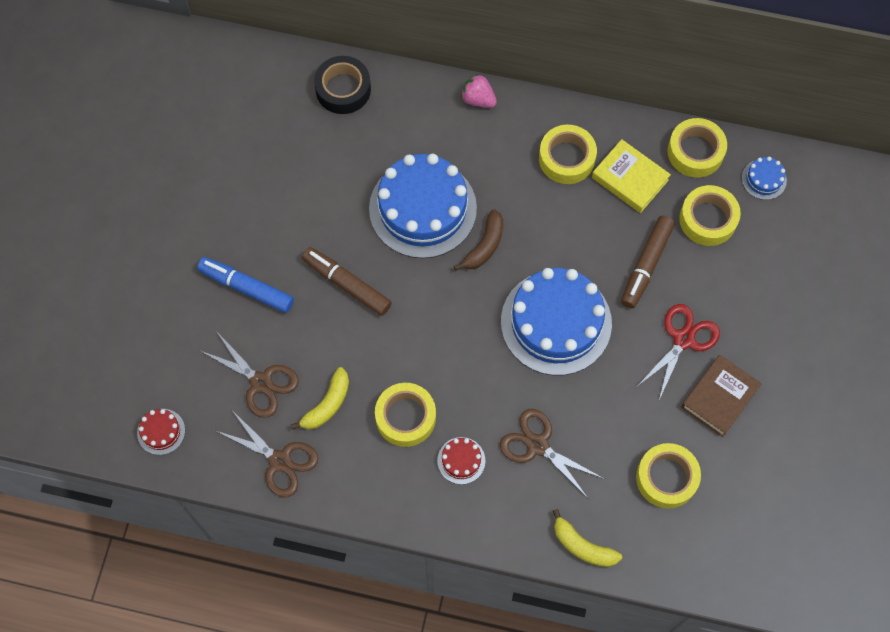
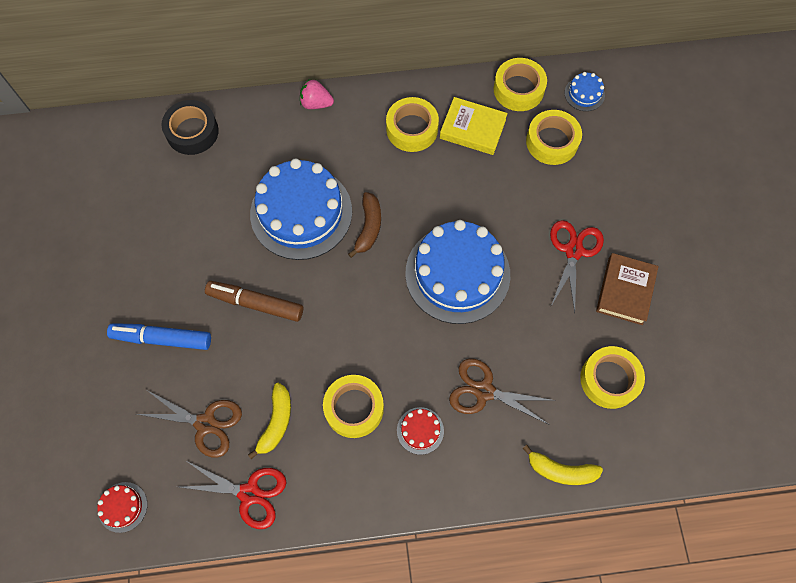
camera: 20 degrees left, 0 degrees up
(280, 461) = (249, 494): brown scissors -> red scissors
(646, 265) = (516, 197): brown marker -> none

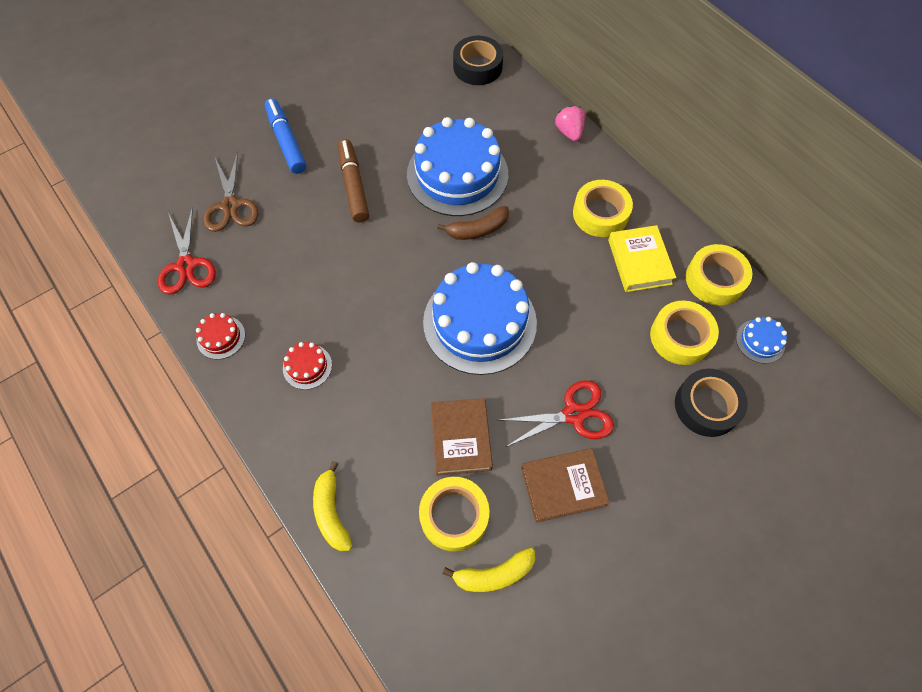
camera: 60 degrees right, 5 degrees down
(122, 507) = (137, 189): red cake -> red cake (221, 337)
(276, 422) = (257, 253): yellow banana -> yellow banana (494, 574)
(354, 408) = (300, 303): yellow tape -> none
(484, 391) = (375, 402): brown scissors -> none
(550, 342) = (461, 438): none -> brown book
(614, 160) = (706, 406): none -> black tape

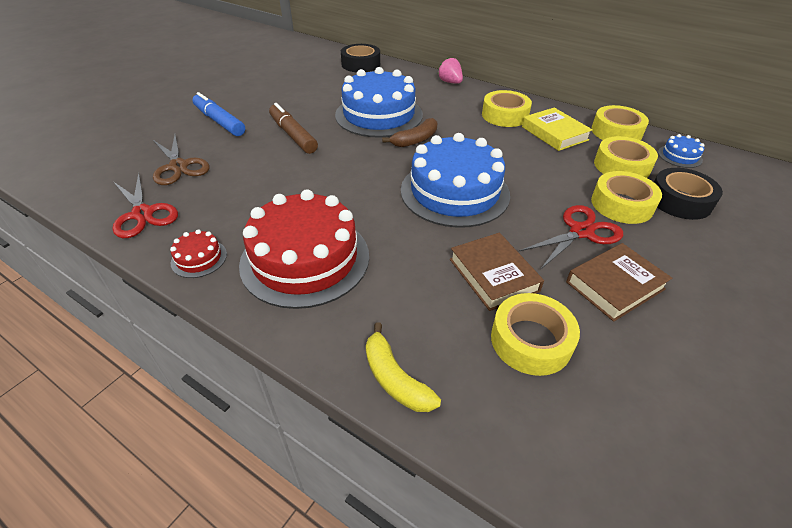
camera: 20 degrees left, 20 degrees down
(307, 366) = (305, 259): red cake -> red cake, size x2.39
(494, 574) = (609, 381): yellow banana -> none
(640, 392) = (622, 204): none -> yellow tape

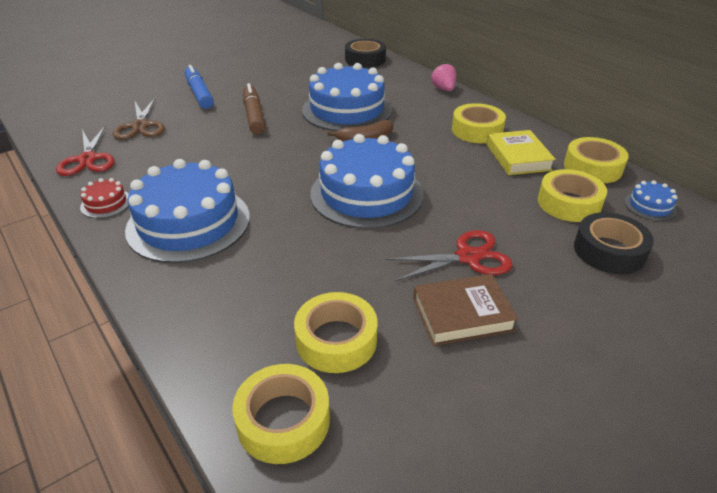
camera: 20 degrees right, 5 degrees down
(305, 259) = (188, 223): red cake -> blue cake
(395, 378) = (192, 336): yellow banana -> none
(493, 275) = (346, 275): brown book -> none
(622, 204) = (536, 241): yellow tape -> yellow tape (283, 420)

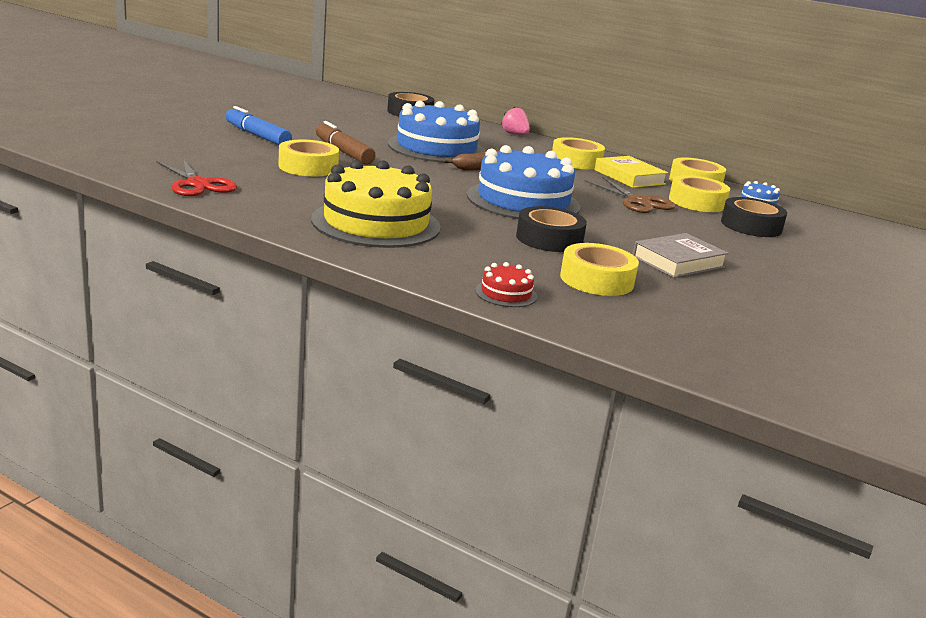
camera: 25 degrees left, 15 degrees down
(106, 203) = (268, 214): red cake -> red cake (506, 293)
(140, 126) = (223, 160): brown scissors -> brown scissors (638, 202)
(188, 223) = (376, 223): blue cake -> yellow cake
(283, 420) = (604, 319): yellow tape -> yellow tape (308, 167)
(342, 260) = (549, 239): none -> black tape
(462, 314) = (678, 262): brown book -> grey book
(468, 257) = (650, 233): red scissors -> none

